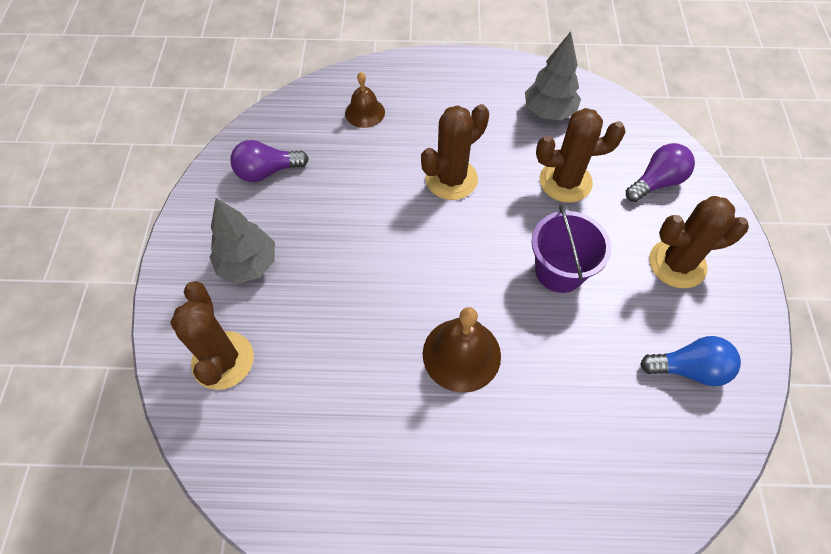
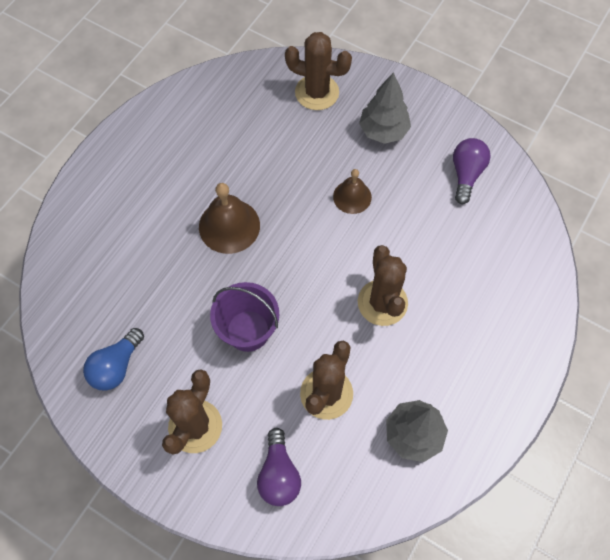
camera: 120 degrees right, 5 degrees up
(365, 112) = (496, 273): brown bell -> brown bell (352, 197)

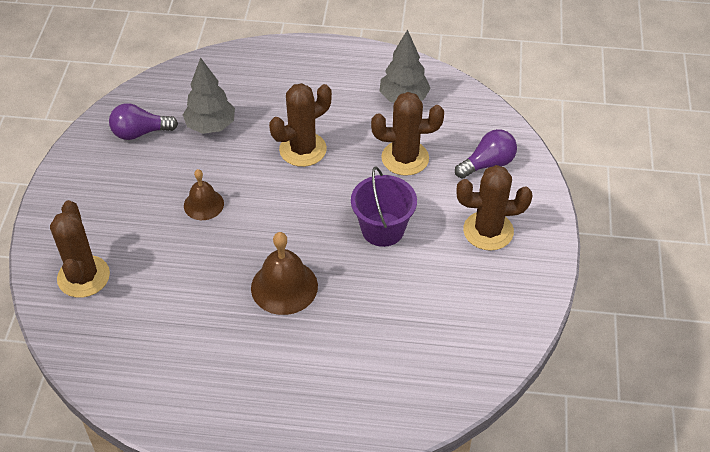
camera: 115 degrees left, 15 degrees down
(116, 366) = (476, 311): blue light bulb -> none
(383, 131) = (114, 206): grey tree -> grey tree (211, 126)

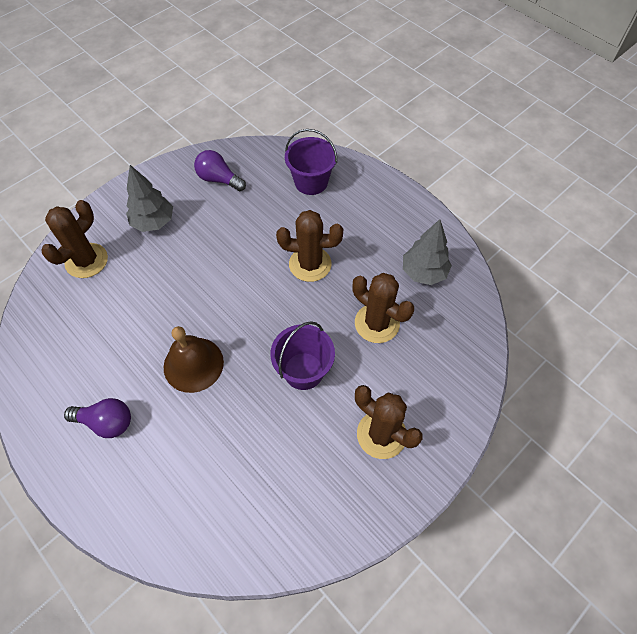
camera: 40 degrees right, 10 degrees up
(203, 204) = (205, 260): brown bell -> none
(211, 126) = (267, 204): grey tree -> grey tree (153, 222)
(232, 85) = (311, 182): none -> purple bucket
(487, 164) = (437, 375): purple light bulb -> purple light bulb (106, 422)

